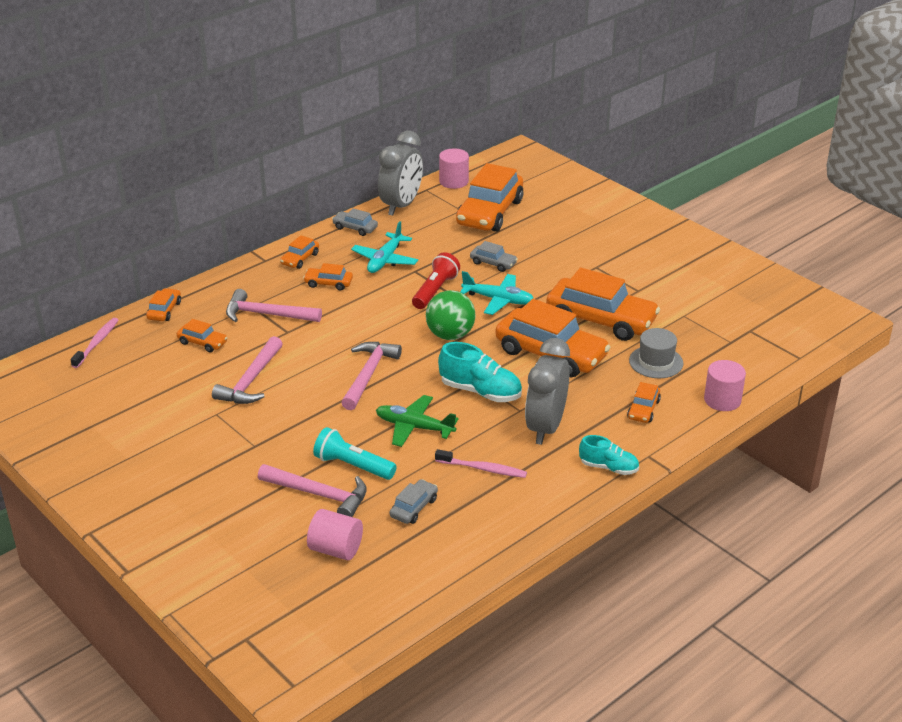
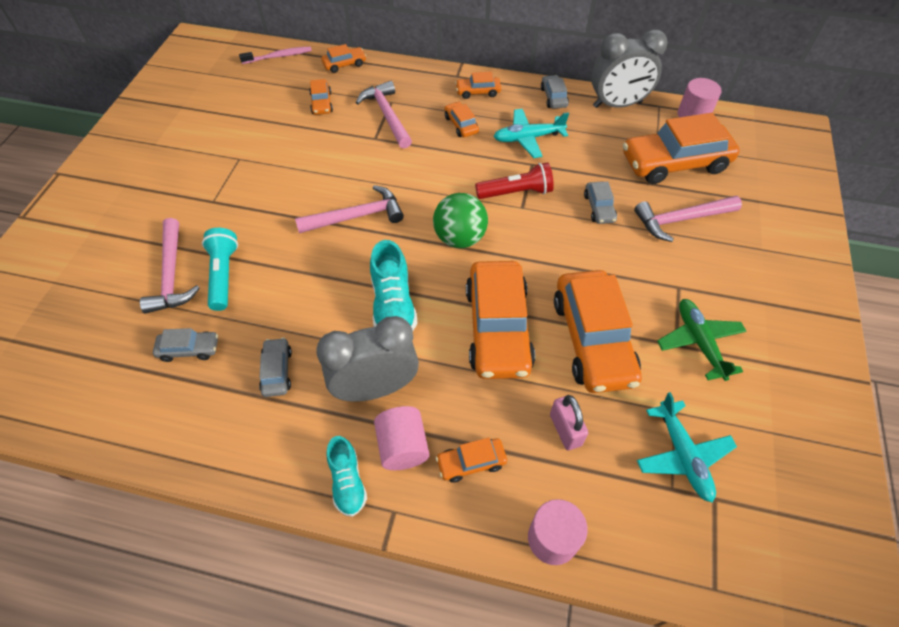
camera: 55 degrees right, 20 degrees up
(251, 381) = (294, 154): pink hammer -> pink hammer (681, 220)
(336, 549) = (104, 325): pink cylinder -> pink cylinder (403, 447)
(414, 427) = (305, 286): green plane -> green plane (699, 342)
(483, 469) = (277, 371): pink toothbrush -> grey car
(498, 300) = (545, 242): turquoise plane -> turquoise plane (682, 456)
(656, 362) = (565, 430): grey hat -> pink padlock

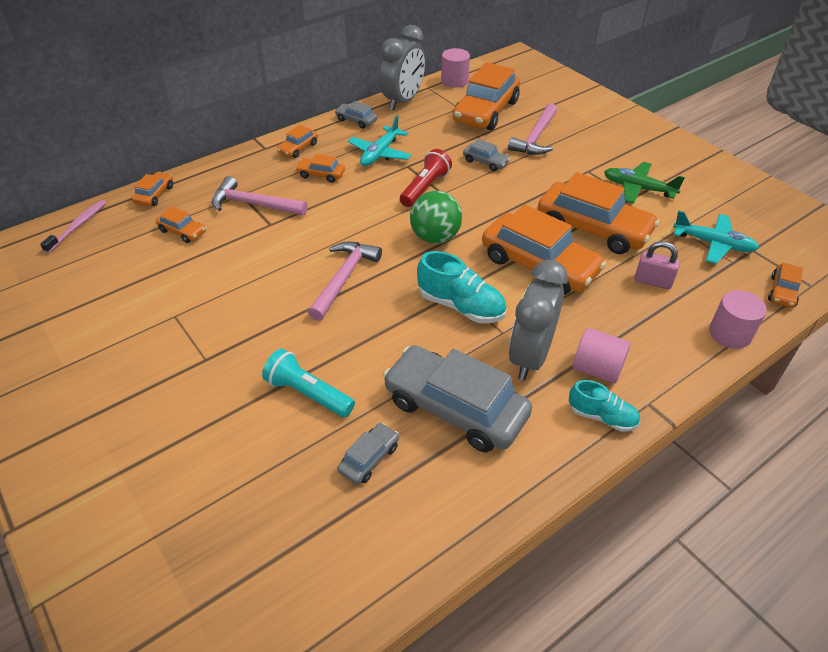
camera: 50 degrees left, 10 degrees down
(172, 275) = (263, 431): pink hammer -> none
(277, 371) = (455, 408): grey car -> grey car, size x2.20
(471, 462) = (640, 340): orange car -> orange car (782, 291)

